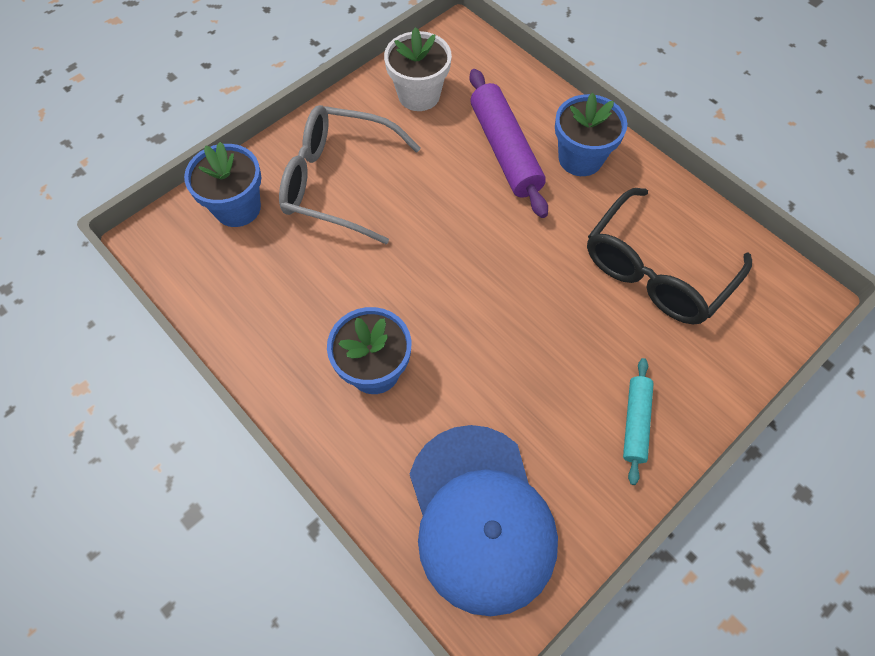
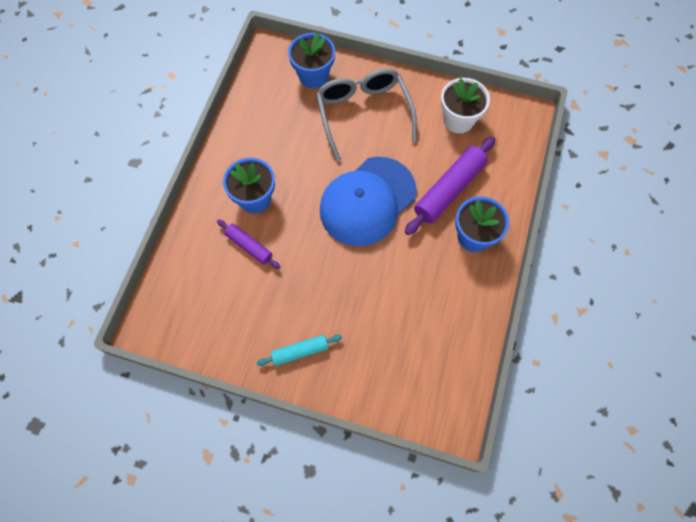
camera: 60 degrees right, 5 degrees up
(444, 412) = (249, 246): none -> purple rolling pin
(481, 517) = (199, 294): blue cap -> blue cap (367, 201)
(656, 270) = (415, 320): black glasses -> none

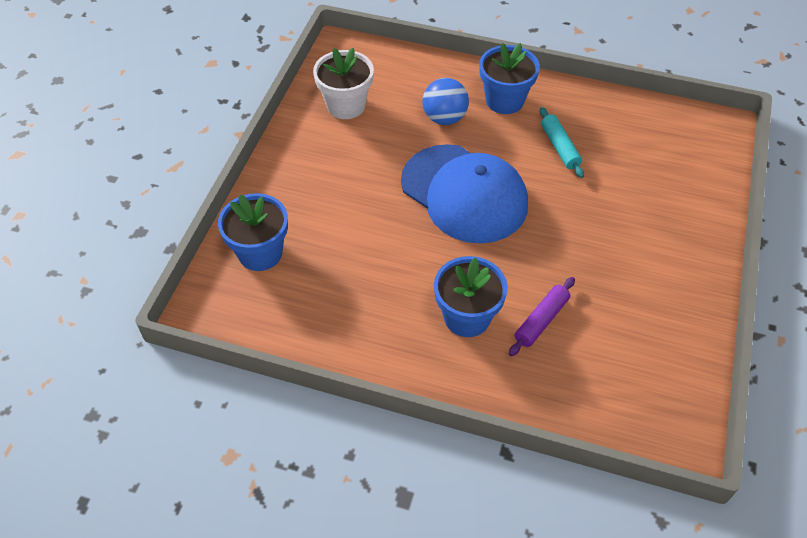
camera: 90 degrees left, 15 degrees down
(300, 351) = (675, 259): turquoise rolling pin -> turquoise rolling pin (559, 147)
(363, 114) = (331, 196): grey glasses -> none
(449, 189) = (444, 118): purple rolling pin -> blue ball

